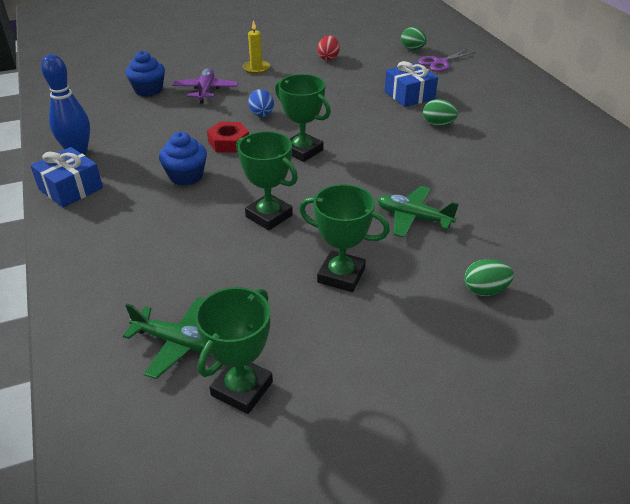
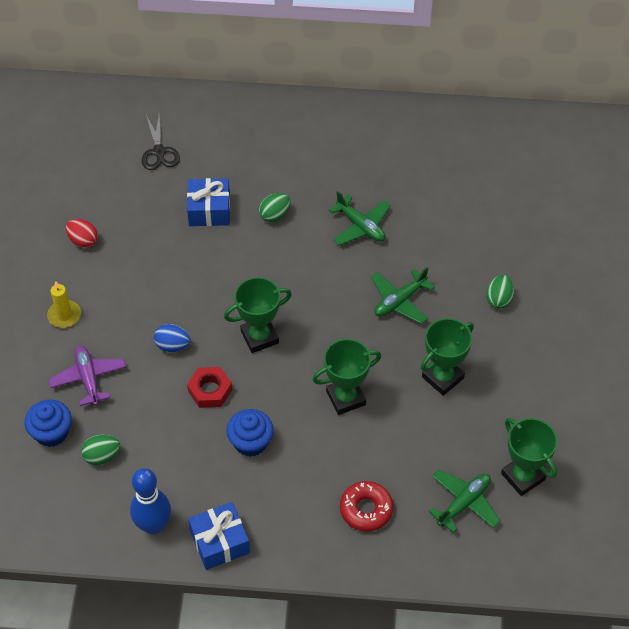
camera: 65 degrees left, 15 degrees up
(139, 266) = (366, 509): none -> red donut
(206, 91) = (88, 379): purple plane -> purple plane turned 45 degrees clockwise
(412, 49) = (112, 159): green egg -> green egg (102, 456)
(440, 63) = (159, 151): purple scissors -> black scissors
(477, 170) = (360, 226): none -> green plane

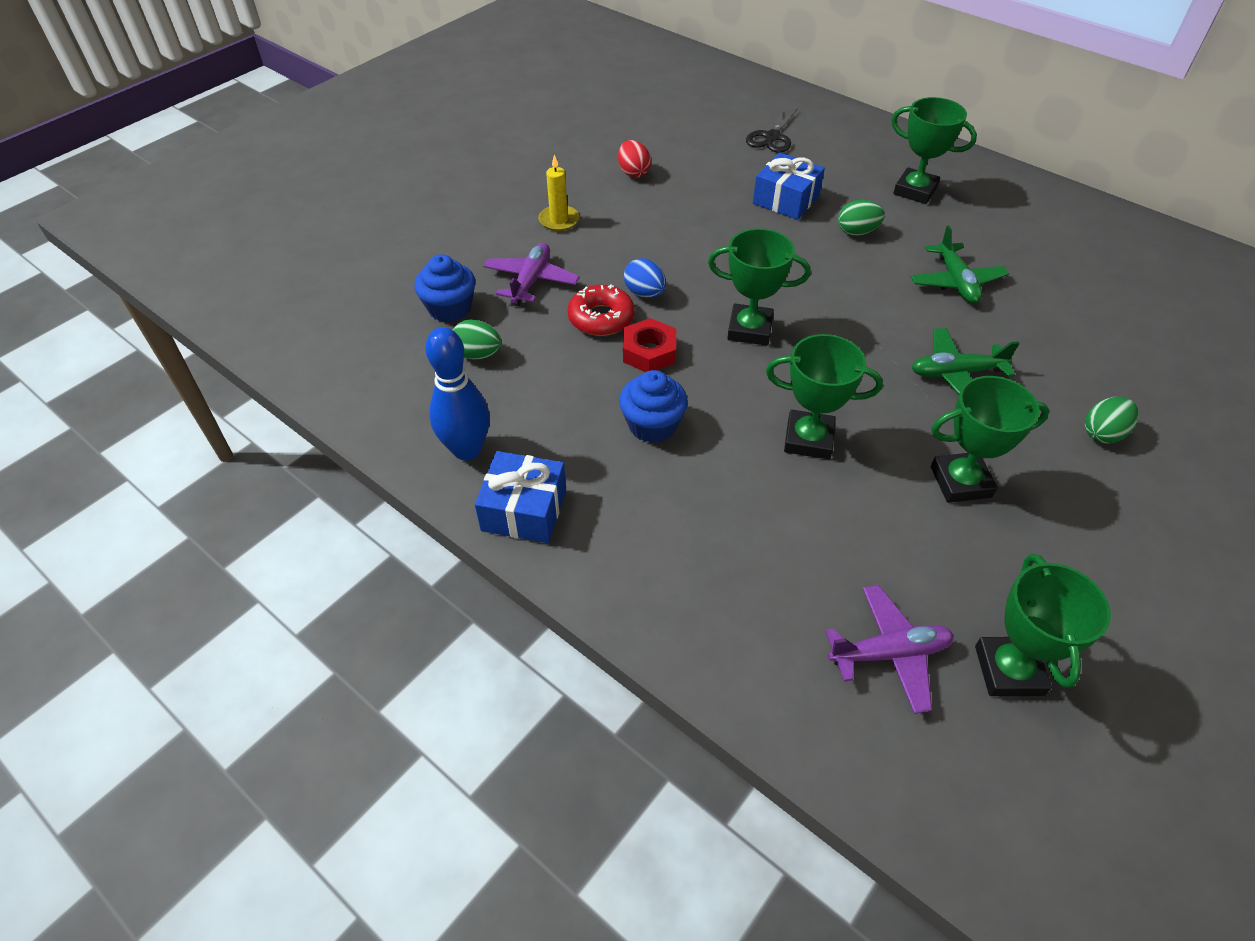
camera: 35 degrees right, 5 degrees down
(290, 155) = (915, 191): none -> green trophy
(366, 509) = (739, 580): red donut -> red donut (601, 318)
(464, 503) = (889, 653): green plane -> purple plane

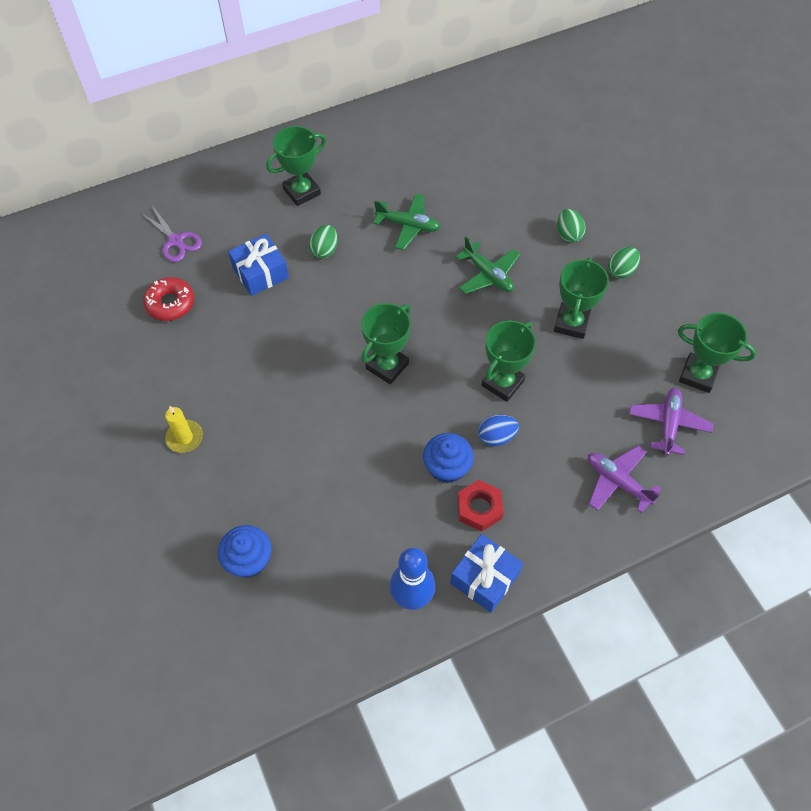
camera: 65 degrees left, 10 degrees up
(478, 354) = (315, 556): green egg -> green egg (621, 271)
(531, 281) = (250, 487): purple plane -> purple plane (617, 482)
(601, 318) = (322, 455): red donut -> red donut (170, 303)
(633, 172) = (156, 357): red egg -> none
(644, 293) = (311, 414): blue egg -> blue egg (496, 437)
(649, 352) = (376, 439): red nut -> red nut (479, 508)
(772, 137) = (176, 241): black scissors -> purple scissors
(956, 373) = (488, 275): green plane -> green plane turned 60 degrees counterclockwise

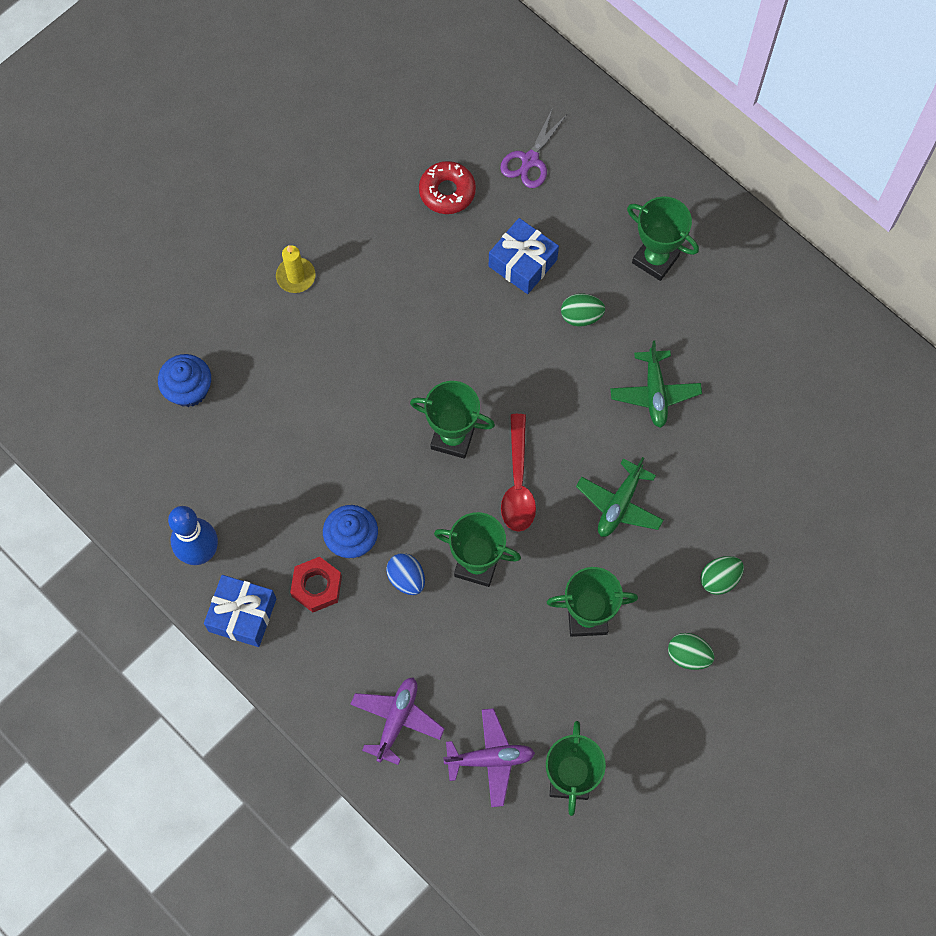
camera: 70 degrees right, 10 degrees up
(444, 334) = (518, 483): none -> red spoon

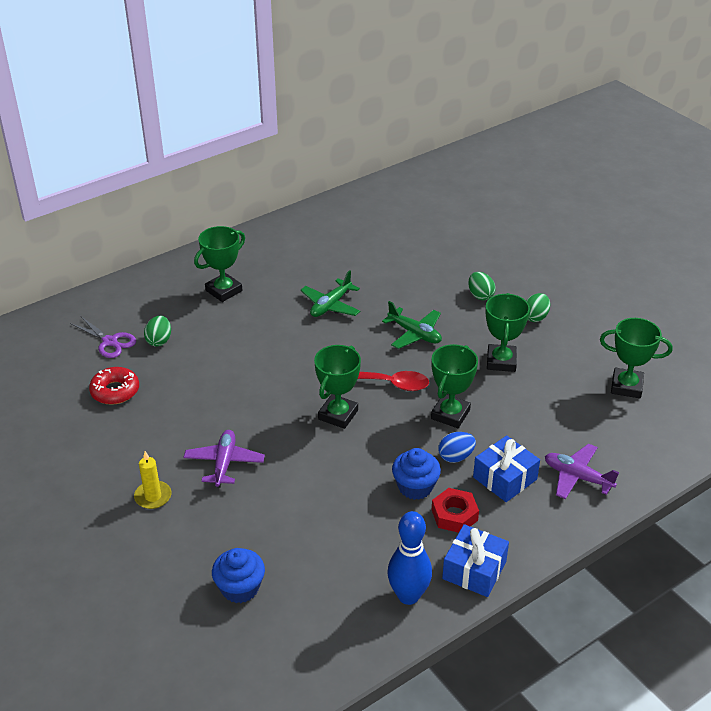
camera: 80 degrees left, 30 degrees down
(490, 759) = (611, 426): purple plane -> purple plane (224, 463)
(522, 263) = (198, 357): blue gift -> blue gift (505, 478)
(581, 316) = (256, 333): green egg -> green egg (159, 341)
(655, 393) = (331, 305): green plane -> green plane turned 120 degrees clockwise

